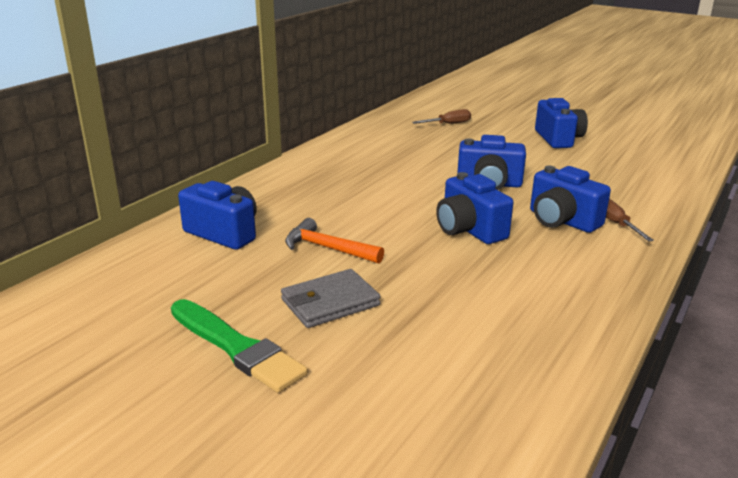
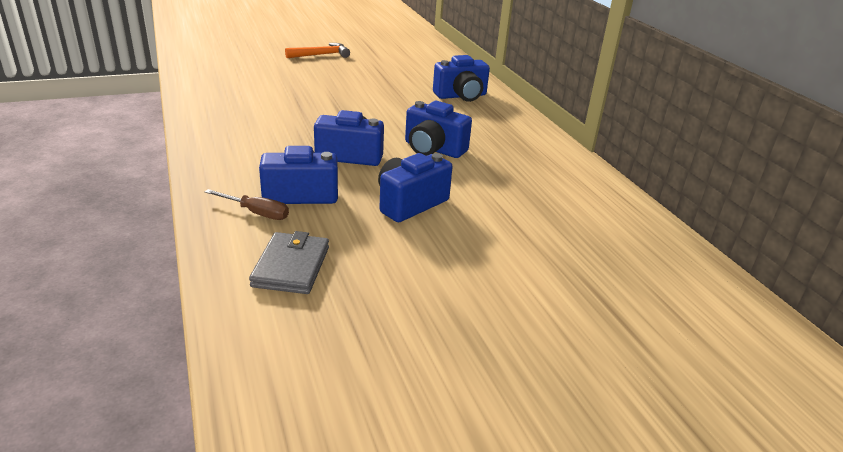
camera: 125 degrees right, 5 degrees up
(236, 347) = (343, 70): green brush -> none
(327, 248) = (399, 110): orange hammer -> orange hammer (321, 55)
(330, 302) = (343, 93): grey wallet -> grey wallet (291, 266)
(448, 124) = (615, 277): brown screwdriver -> none
(558, 139) = (473, 331): blue camera -> blue camera (433, 149)

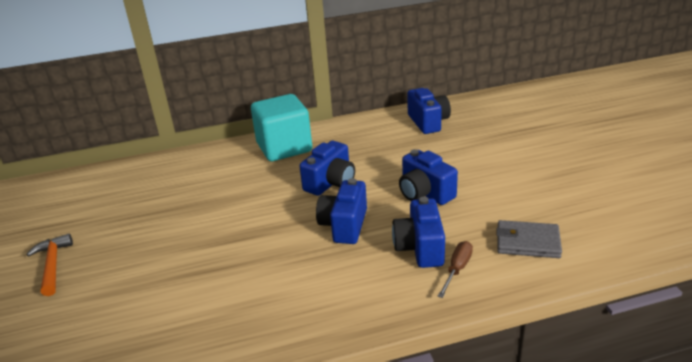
camera: 80 degrees left, 0 degrees up
(461, 96) = (215, 167): blue camera -> blue camera (428, 122)
(506, 125) = (284, 147): none -> turquoise cube

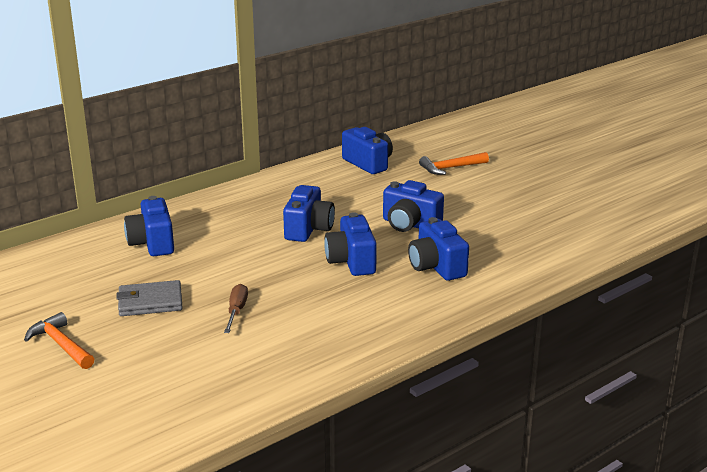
camera: 25 degrees left, 5 degrees down
(198, 175) = (152, 243): none -> blue camera
(284, 147) = (229, 205): turquoise cube -> none
(457, 269) = (480, 276): brown screwdriver -> brown screwdriver (236, 311)
(501, 137) = (450, 168): none -> orange hammer
(527, 242) = (526, 248): grey wallet -> grey wallet (150, 302)

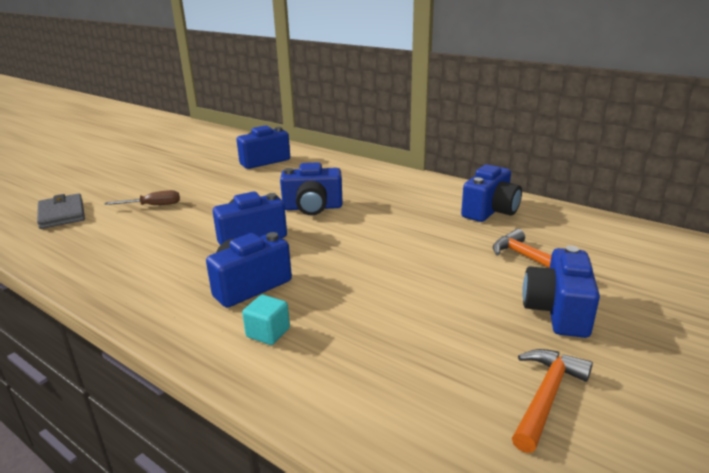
camera: 75 degrees right, 0 degrees up
(61, 345) = (113, 165): orange hammer -> orange hammer (546, 396)
(150, 302) = (170, 177): grey wallet -> grey wallet (62, 214)
(410, 224) = (350, 255): blue camera -> blue camera (557, 311)
(502, 263) = (268, 333): none -> turquoise cube

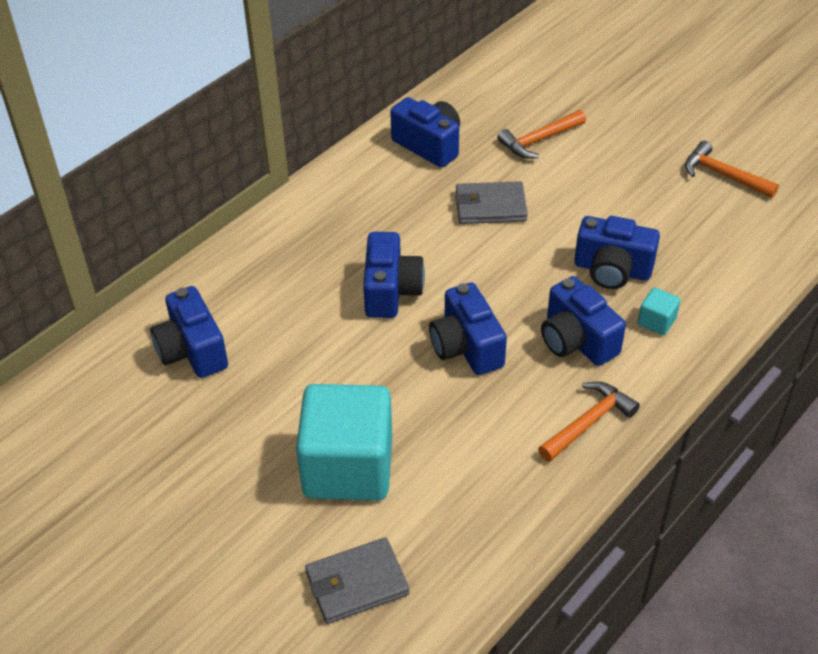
camera: 85 degrees left, 20 degrees up
(150, 293) = (588, 422): none -> orange hammer
(153, 205) = (348, 467): brown screwdriver -> turquoise cube
(420, 240) = (490, 206): none -> grey wallet
(557, 311) = (622, 145): blue camera -> blue camera (612, 270)

